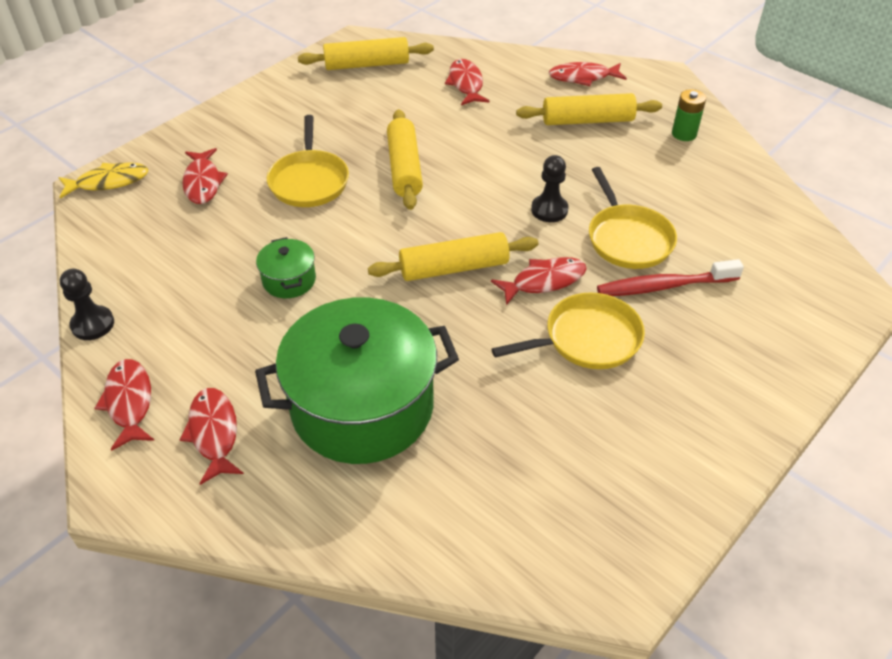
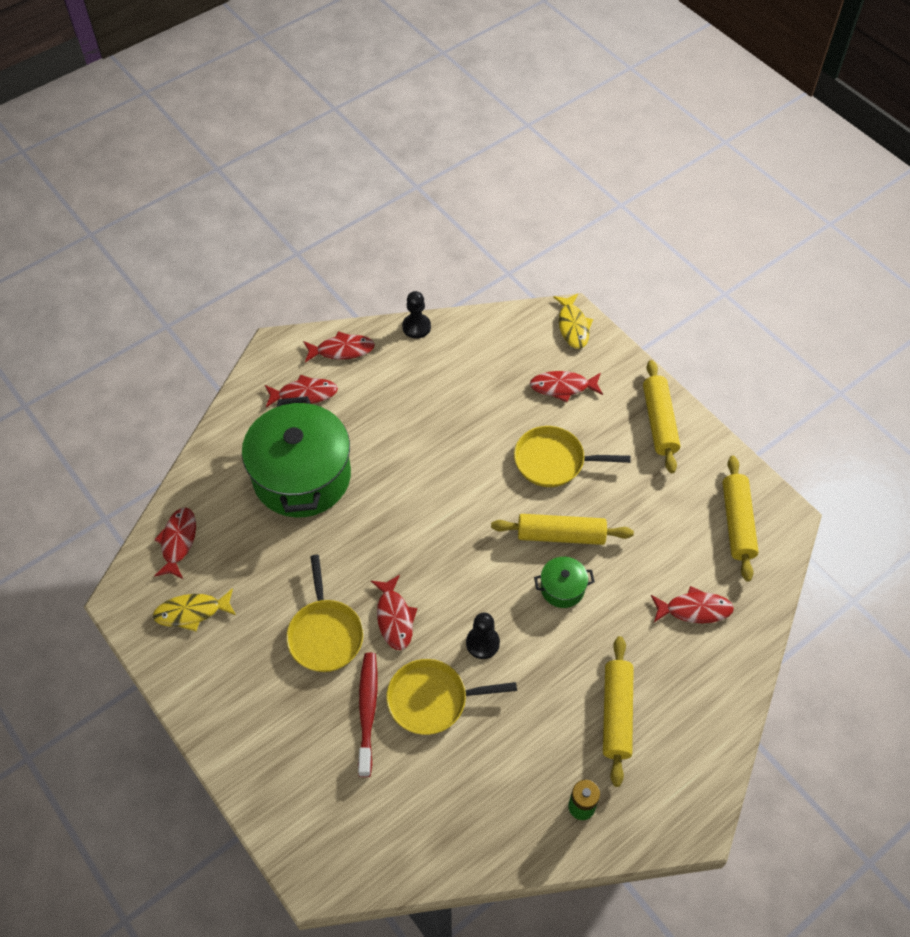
camera: 100 degrees right, 10 degrees up
(289, 280) = (435, 441): green pot -> green pot (562, 588)
(454, 268) = (424, 554): yellow rolling pin -> yellow rolling pin (659, 422)
(583, 77) = (698, 731): red fish -> red fish (178, 542)
(608, 489) = (192, 612): none -> yellow fish

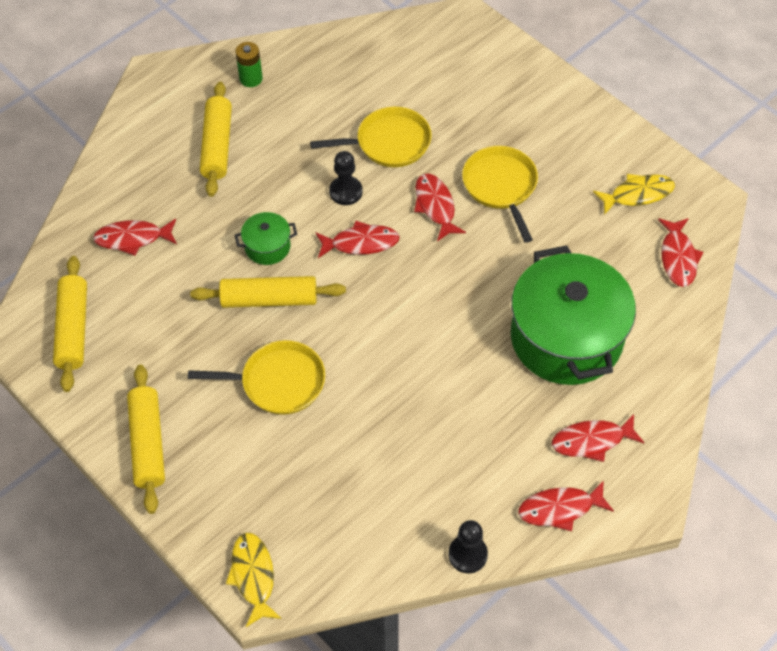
camera: 175 degrees right, 0 degrees up
(367, 711) = (447, 129): red toothbrush -> none
(563, 387) = (267, 481): red fish -> red fish (360, 243)

